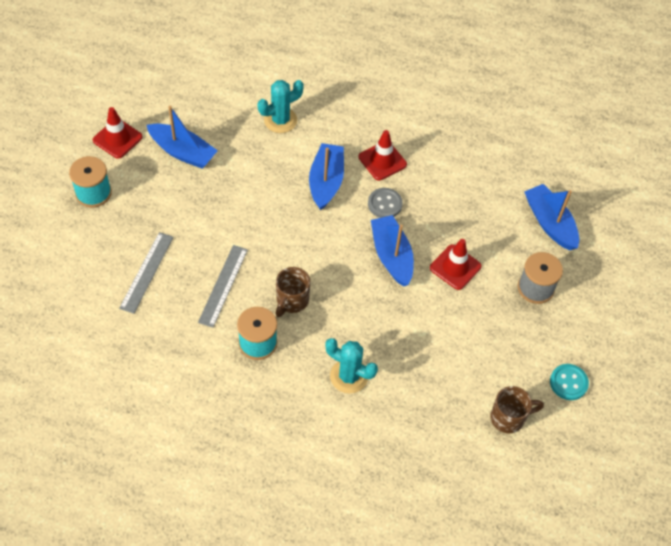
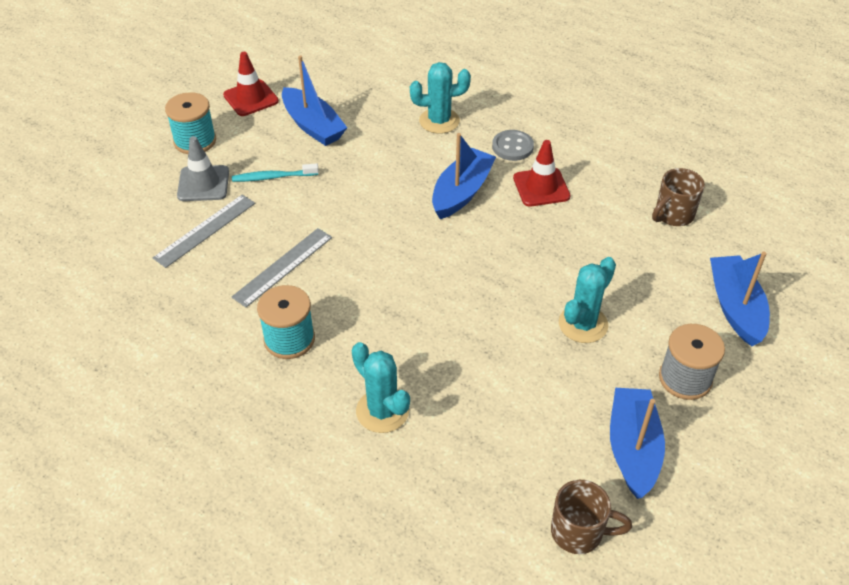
camera: 25 degrees right, 10 degrees down
(122, 231) = (203, 184): none -> grey traffic cone
(175, 209) = (273, 177): none -> turquoise toothbrush
(291, 301) = (355, 305): brown mug -> brown mug (673, 215)
(385, 204) = (523, 232): grey button -> grey button (512, 147)
(391, 256) = (505, 290): blue boat -> blue boat (633, 449)
(455, 267) = (583, 324): red traffic cone -> turquoise cactus
(568, 383) = (687, 513): turquoise button -> none

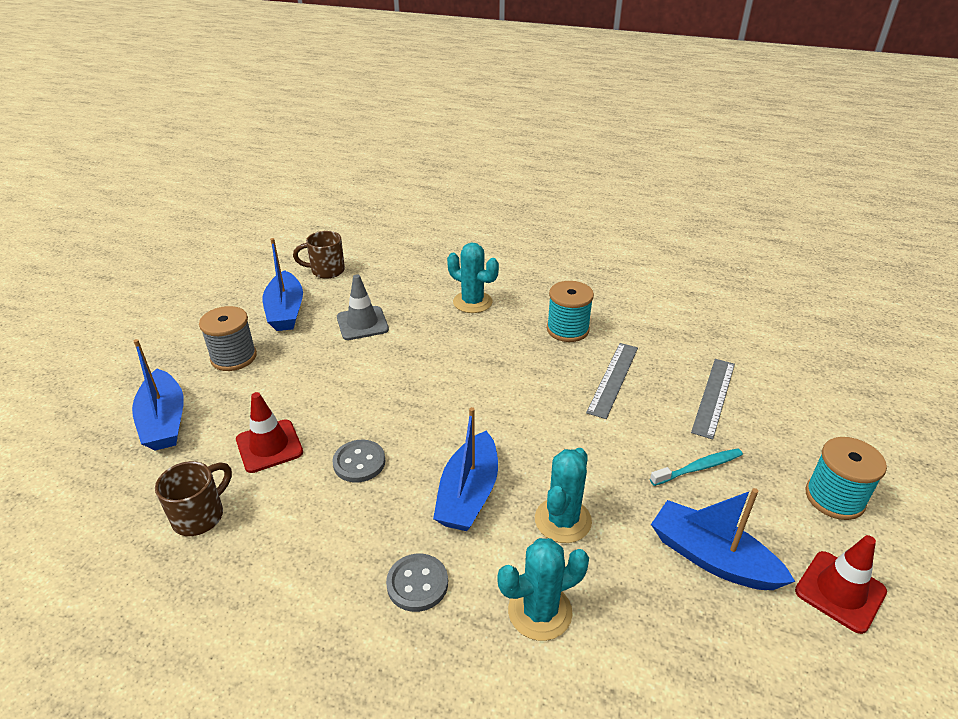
camera: 165 degrees right, 10 degrees down
(203, 184) = (765, 444): grey traffic cone -> grey traffic cone (362, 323)
(541, 187) = (369, 522): red traffic cone -> red traffic cone (269, 446)
(546, 232) = (359, 462): none -> grey button
(583, 324) = (320, 381): turquoise cactus -> turquoise cactus (563, 520)

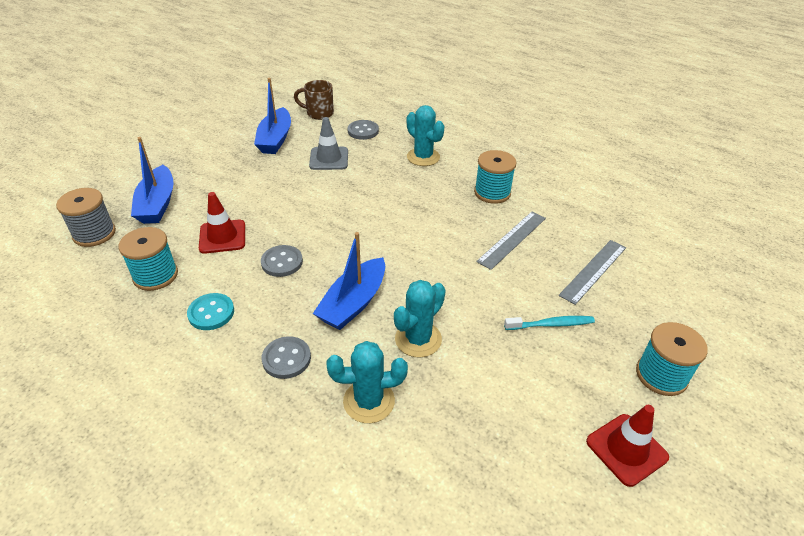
camera: 15 degrees right, 5 degrees up
(200, 516) = (155, 275): brown mug -> turquoise spool
(233, 357) = (223, 167): grey spool -> grey spool (94, 234)
(296, 548) = (211, 313): none -> turquoise button
(389, 283) = (363, 131): none -> grey button
(712, 558) = (527, 396): blue boat -> none

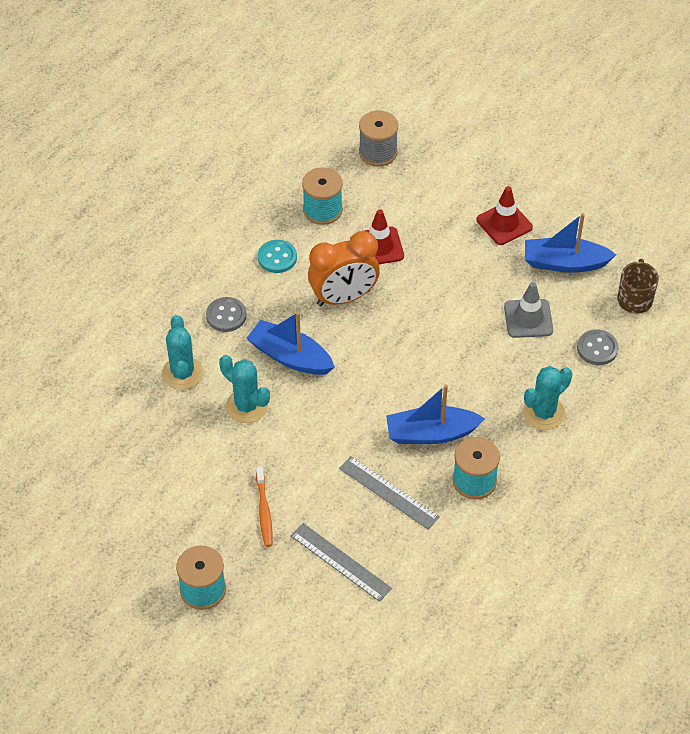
camera: 90 degrees right, 10 degrees up
(157, 204) = (427, 186): blue boat -> blue boat (431, 433)
(282, 262) = (343, 298): grey button -> orange clock
(551, 324) = (264, 511): turquoise toothbrush -> orange toothbrush
(626, 449) = (130, 544): red traffic cone -> red traffic cone (504, 223)

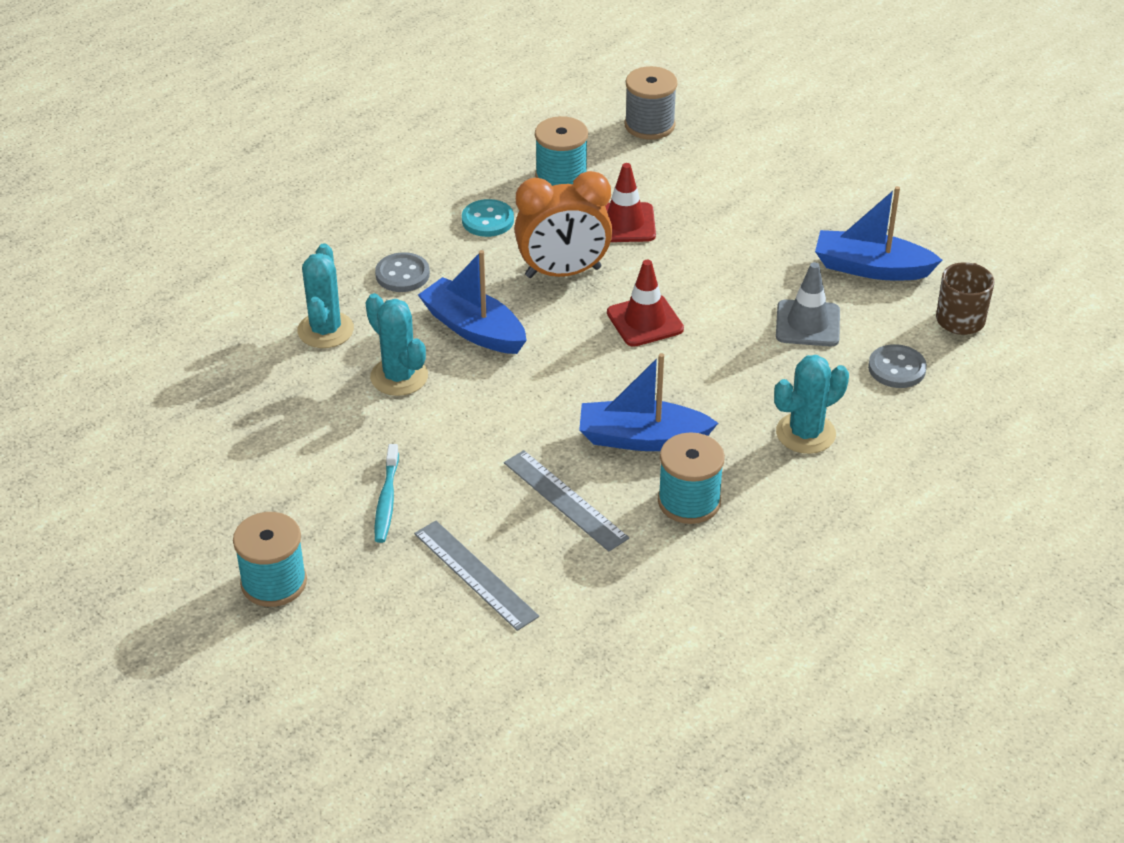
camera: 10 degrees right, 10 degrees down
(264, 511) = (386, 500): orange toothbrush -> turquoise toothbrush
(504, 223) = (798, 217): red traffic cone -> red traffic cone (645, 321)

